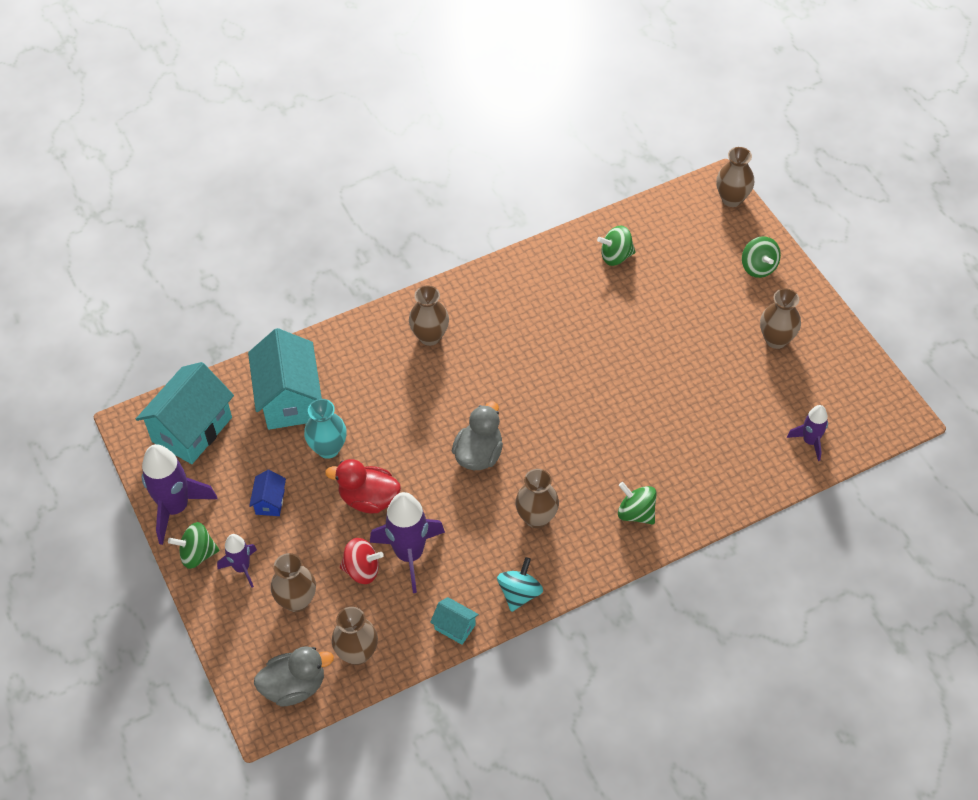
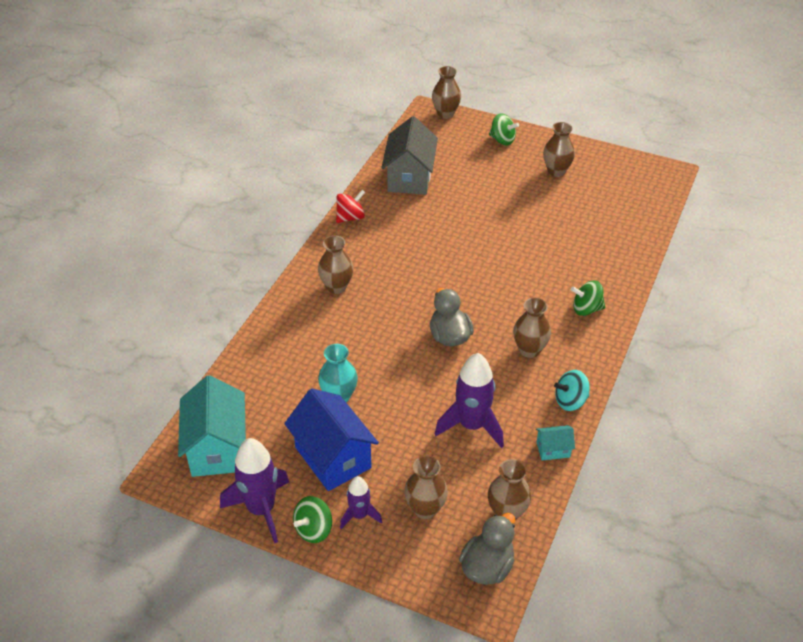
camera: 40 degrees left, 10 degrees down
(270, 502) = (333, 457): blue house -> blue house, size x2.18
(289, 399) = (274, 383): turquoise house -> none
(362, 570) = (450, 457): red spinning top -> red spinning top (350, 217)
(368, 499) = (404, 410): red duck -> none
(519, 593) = (570, 401): turquoise spinning top -> turquoise spinning top turned 90 degrees counterclockwise
(616, 256) = (409, 177): green spinning top -> grey house
(810, 441) = (637, 212): purple rocket -> none

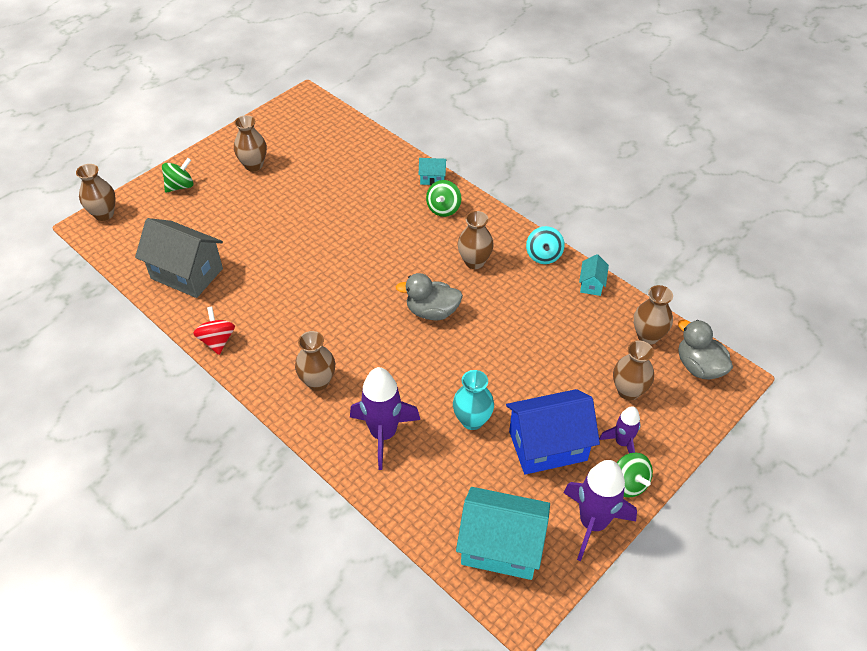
camera: 70 degrees left, 5 degrees up
(472, 425) = (546, 329): purple rocket -> purple rocket (383, 434)
(623, 290) = (432, 178): none -> turquoise house

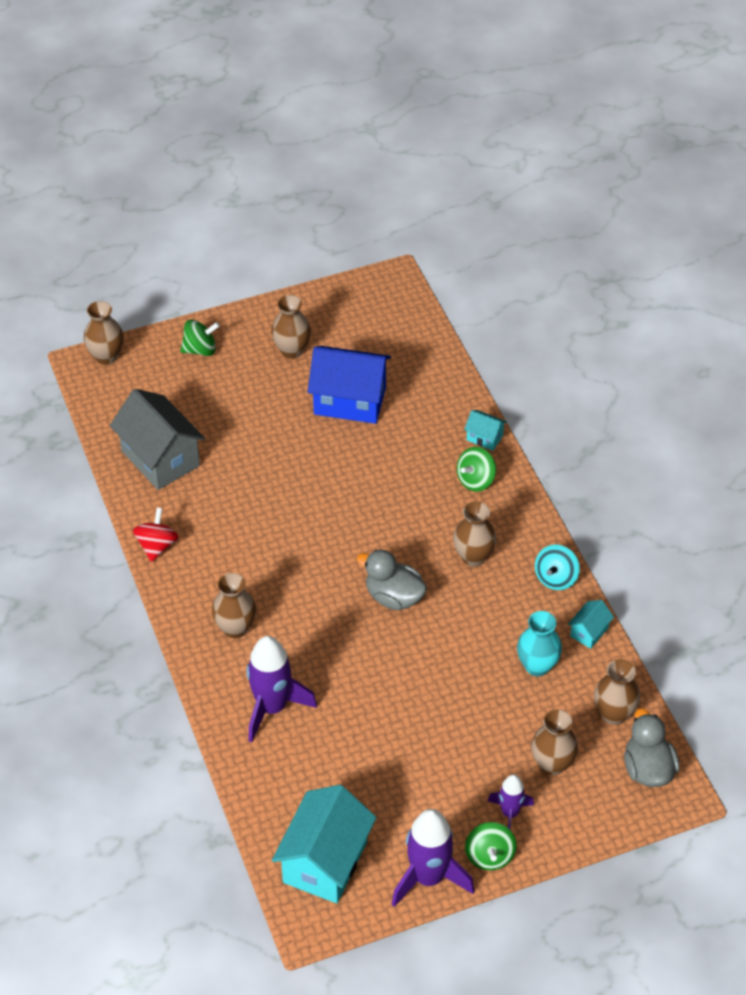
camera: 25 degrees right, 0 degrees up
(472, 420) = (369, 729): turquoise vase -> turquoise vase (537, 666)
(501, 547) = (325, 862): turquoise house -> turquoise house turned 75 degrees clockwise
(548, 446) = (430, 785): blue house -> blue house (349, 401)

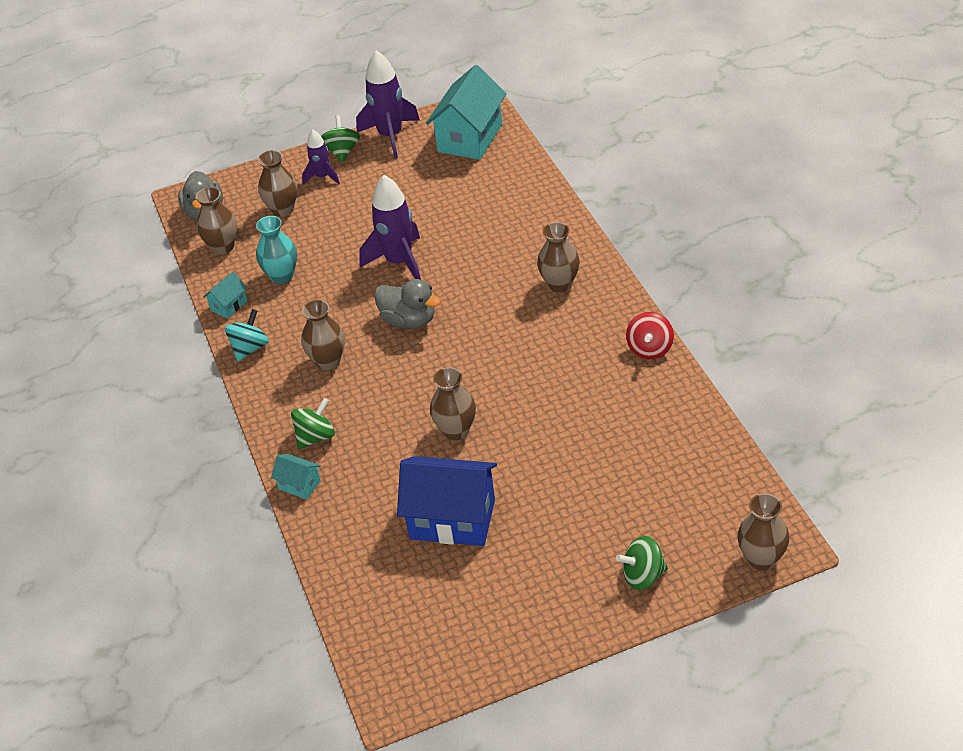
camera: 175 degrees left, 5 degrees down
(160, 458) = (665, 436): grey house -> none
(272, 708) = (519, 228): purple rocket -> purple rocket (399, 262)
(291, 350) = (526, 582): brown vase -> brown vase (456, 430)

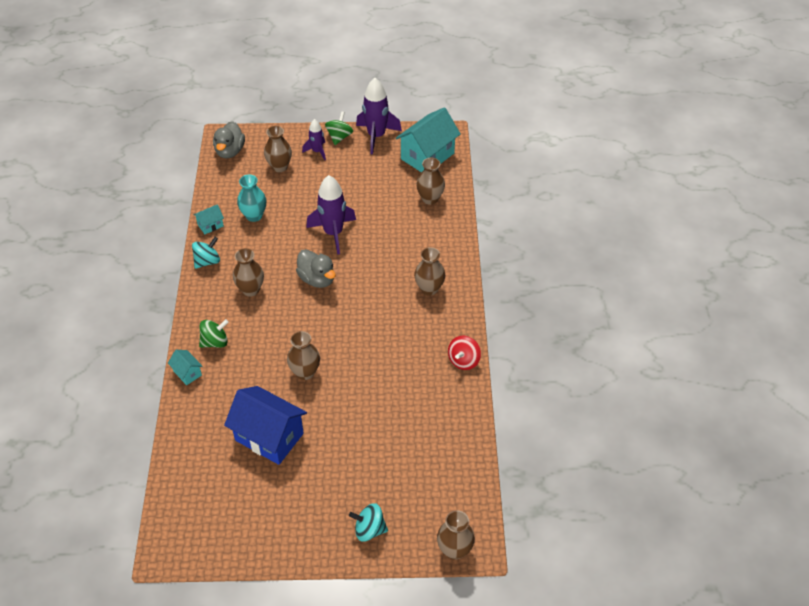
camera: 15 degrees right, 5 degrees up
(223, 247) = (228, 180): brown vase -> brown vase (430, 199)
(643, 576) = (369, 529): green spinning top -> turquoise spinning top

